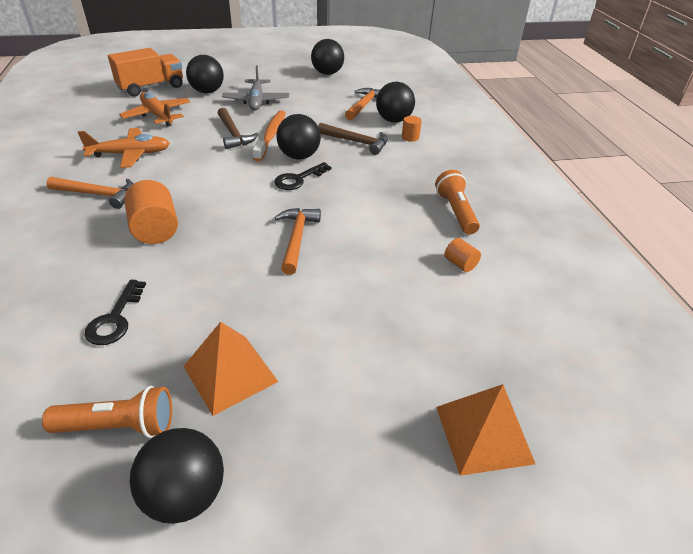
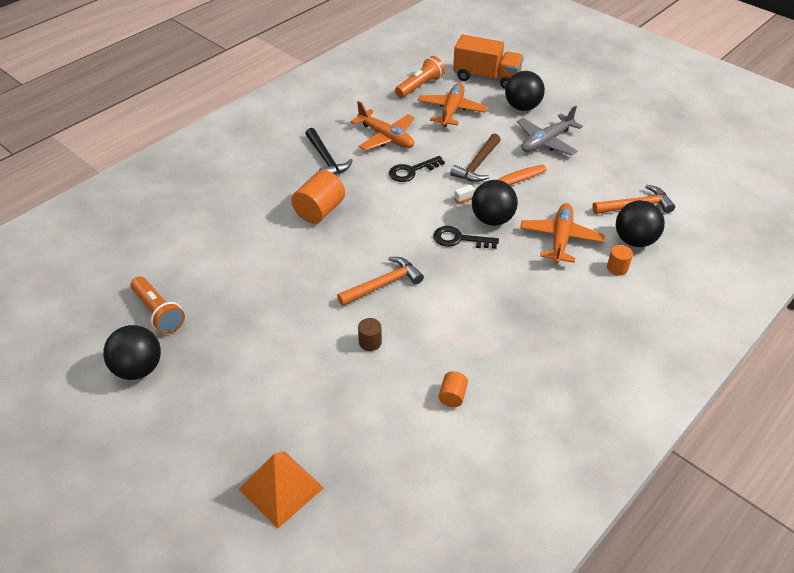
camera: 55 degrees right, 5 degrees up
(98, 194) = (326, 159): orange hammer -> black hammer
(115, 319) = (227, 254): black key -> black key (411, 171)
(230, 373) = (229, 333): orange pyramid -> none
(327, 73) = (664, 147): black ball -> none
(355, 279) = (370, 342): none -> brown cylinder
(356, 142) = (560, 239): brown hammer -> orange plane
(455, 212) = (526, 359): orange flashlight -> orange flashlight (420, 86)

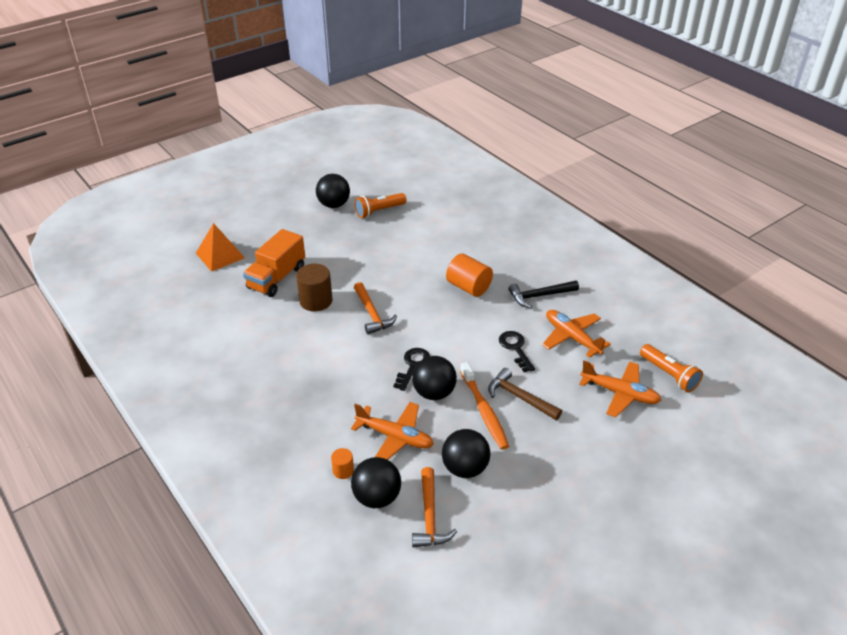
camera: 100 degrees right, 5 degrees down
(370, 342) = (316, 301): brown cylinder -> brown cylinder, size x1.91
(386, 137) = (572, 337): orange plane -> orange plane turned 90 degrees clockwise
(452, 396) = (250, 335): orange cylinder -> none
(486, 77) = (693, 437): orange truck -> orange truck (277, 278)
(522, 107) = (628, 458): black ball -> black ball (465, 468)
(546, 142) = (556, 464): grey plane -> none

